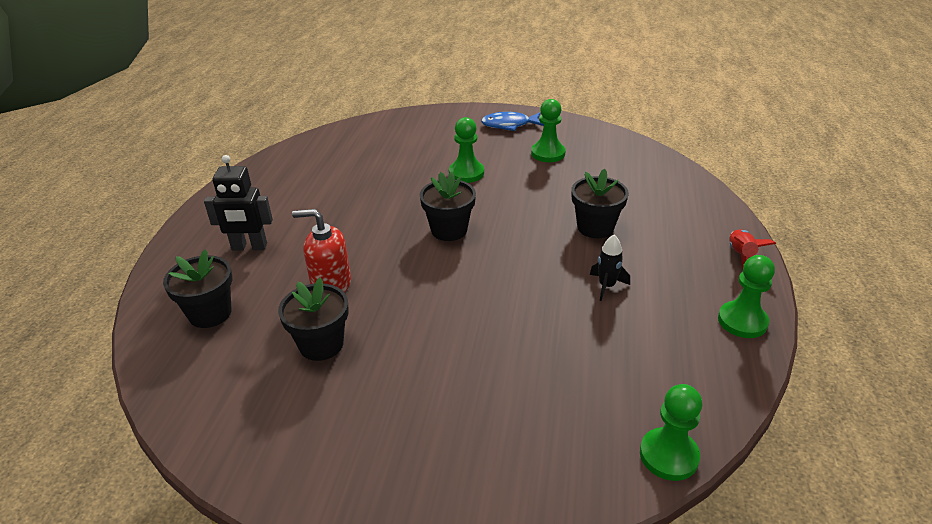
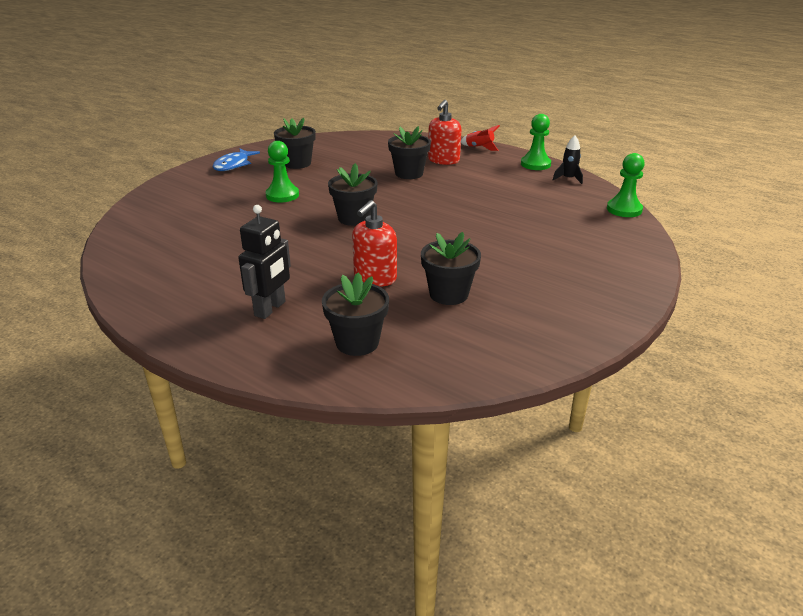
camera: 65 degrees left, 5 degrees down
(548, 153) = (297, 163): green pawn -> black flower pot
(606, 286) = (473, 186): black rocket -> black rocket (568, 179)
(662, 240) = (443, 160): none -> red soap dispenser

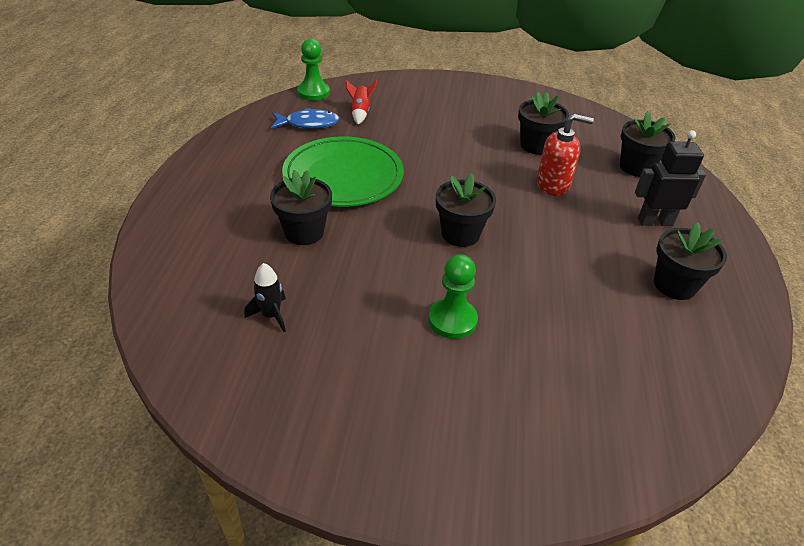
camera: 120 degrees left, 10 degrees up
(233, 165) = (388, 445): blue fish -> blue fish (308, 124)
(297, 163) = (332, 359): black flower pot -> black flower pot (674, 285)
(443, 160) = (240, 216): red soap dispenser -> none
(466, 196) = (343, 176): none -> green plate
(479, 148) = (174, 198): red rocket -> red rocket (360, 113)
(535, 164) = (219, 149): green pawn -> none
(568, 179) = (253, 125): black rocket -> black rocket (271, 315)

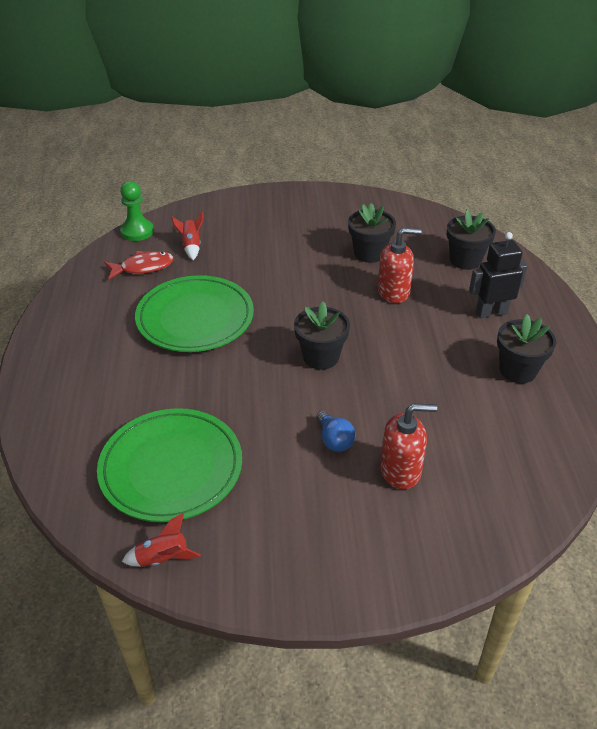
camera: 10 degrees left, 0 degrees up
(229, 409) = (163, 558): none -> red rocket
(271, 315) = (171, 468): black rocket -> green plate
(304, 232) = (175, 382): black flower pot -> none
(308, 124) = (143, 267): blue fish -> red fish
(452, 320) = (334, 440): green pawn -> blue light bulb
(518, 367) = (400, 470): none -> red soap dispenser

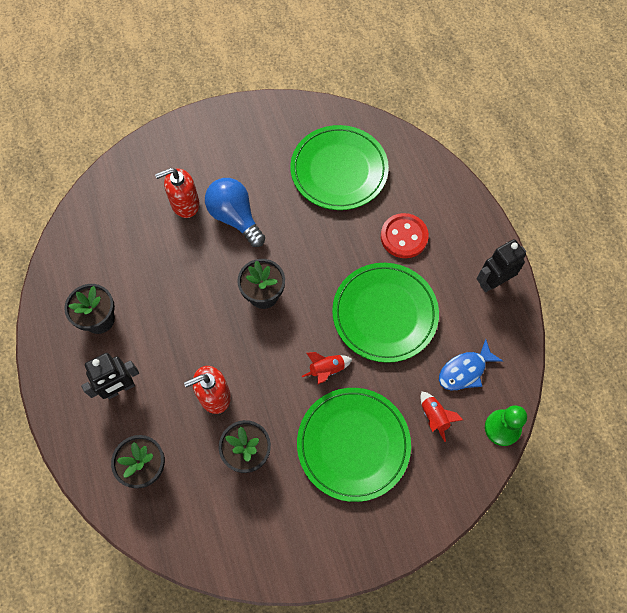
camera: 165 degrees right, 25 degrees up
(64, 321) = (493, 282): none -> black robot
(132, 378) = (404, 237): none -> red button
(143, 267) = (465, 370): red fish -> blue fish
(163, 558) = (317, 114): red rocket -> red rocket (327, 370)
(272, 243) = (353, 444): none -> green plate
(334, 440) = (235, 217): blue light bulb -> blue light bulb, size x1.80

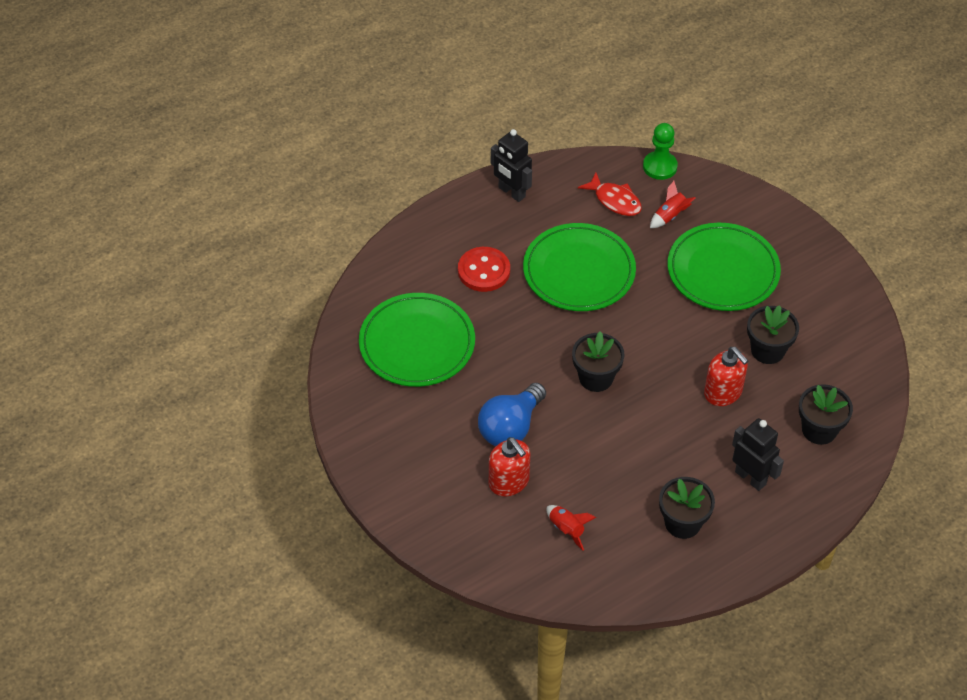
camera: 105 degrees left, 15 degrees down
(327, 370) = (657, 306): red rocket -> red rocket (566, 529)
(465, 370) = (615, 200): blue fish -> red fish

